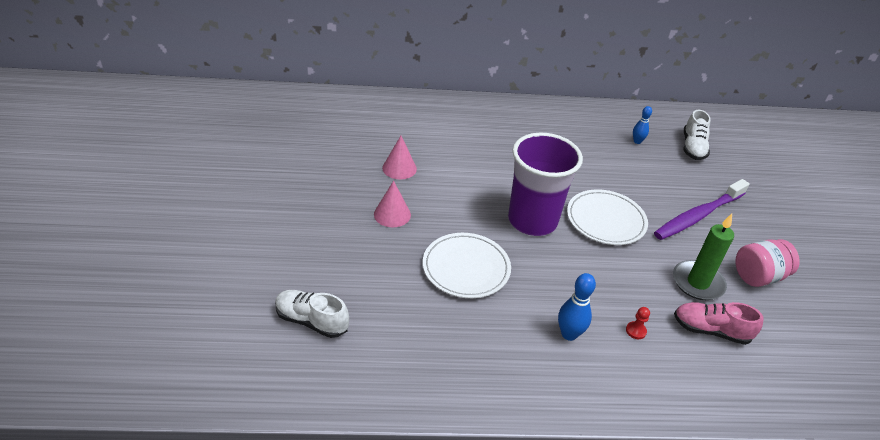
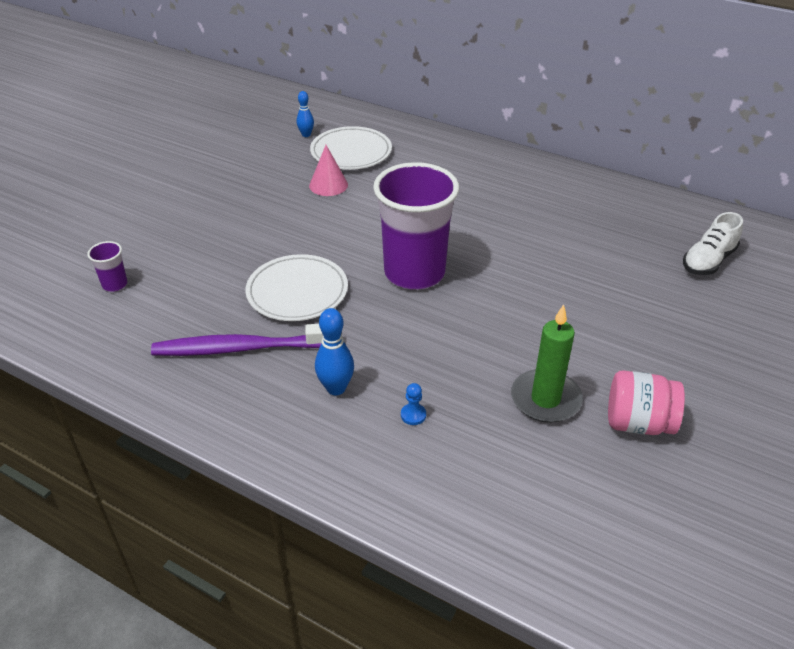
camera: 35 degrees right, 0 degrees up
(311, 321) = (115, 285): white shoe -> purple cup
(392, 214) = (278, 222): pink cone -> none
(605, 220) = (501, 299): white plate -> white plate (351, 152)
(635, 331) = (413, 415): red pawn -> blue pawn
(637, 141) = (635, 234): blue bowling pin -> blue bowling pin (306, 135)
(698, 216) = (628, 333): purple toothbrush -> purple toothbrush (241, 348)
(710, 330) = (505, 451): pink shoe -> none

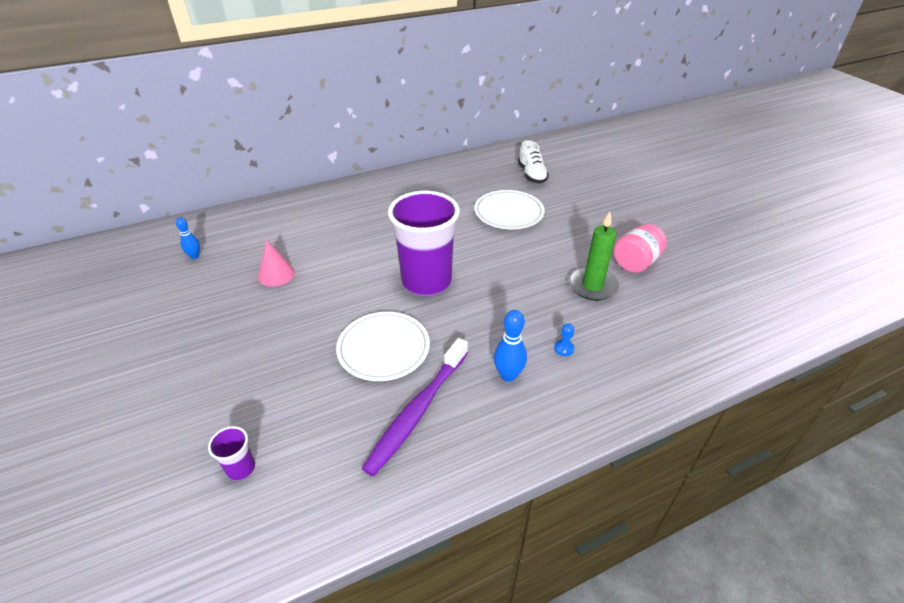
camera: 55 degrees left, 0 degrees up
(351, 152) = (252, 245): white plate -> white plate (508, 213)

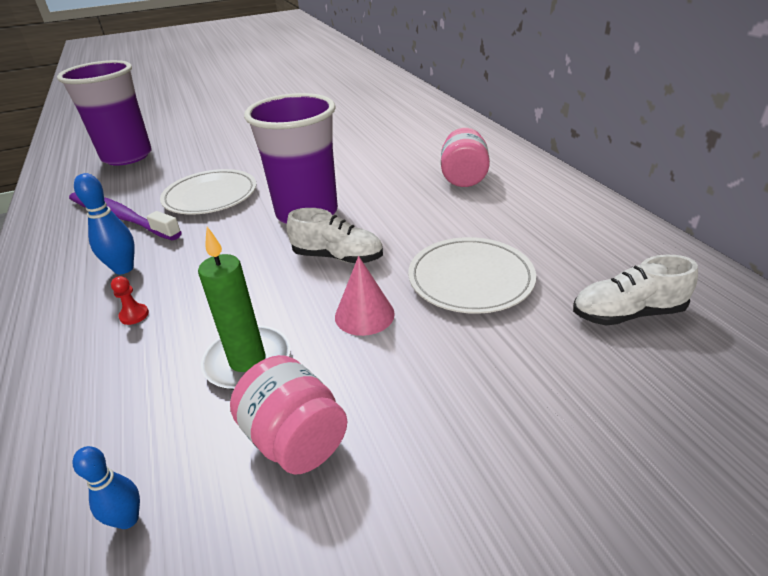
camera: 95 degrees right, 5 degrees down
(194, 256) = (375, 107): blue bowling pin -> blue bowling pin (128, 519)
(241, 468) = (127, 156): purple cup -> purple cup, size x2.48
(276, 274) = (341, 139): pink cone -> pink cone (364, 315)
(384, 210) = (463, 178): none -> pink jar
(488, 261) = (337, 257): none -> white shoe
(564, 348) = (134, 315): blue pawn -> red pawn

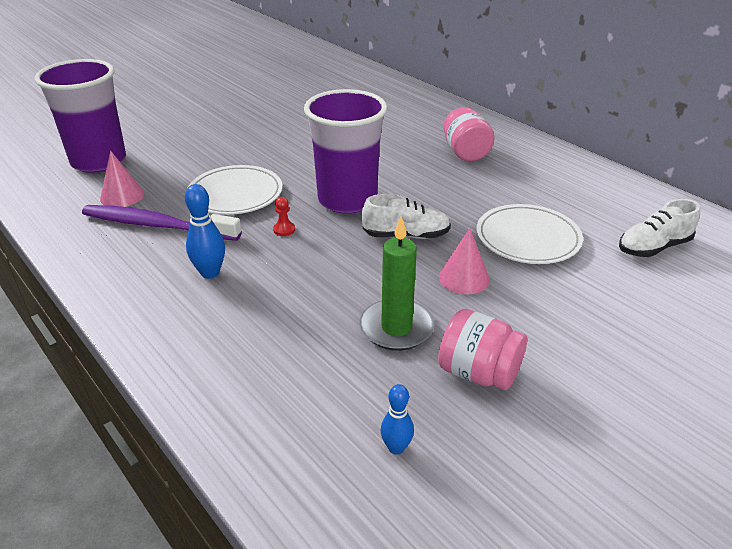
camera: 20 degrees left, 0 degrees up
(117, 188) = (122, 196): none -> pink cone
(134, 315) = (261, 310): red pawn -> red pawn (284, 230)

